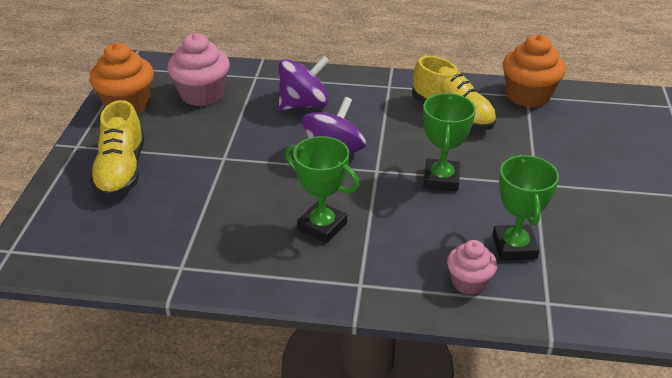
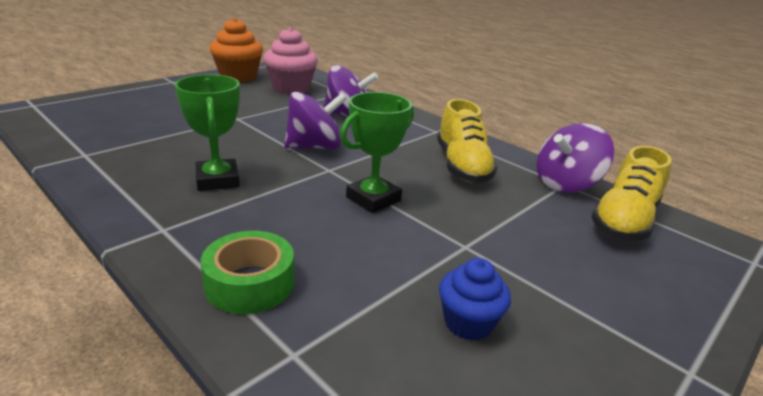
camera: 35 degrees right, 10 degrees down
(121, 171) = (167, 99): yellow shoe -> yellow shoe (624, 221)
(469, 282) = (250, 283): pink cupcake -> green tape
(514, 247) = (349, 282): green trophy -> none
(528, 96) = (566, 184): orange cupcake -> purple spinning top
(595, 232) = (468, 323): none -> blue cupcake

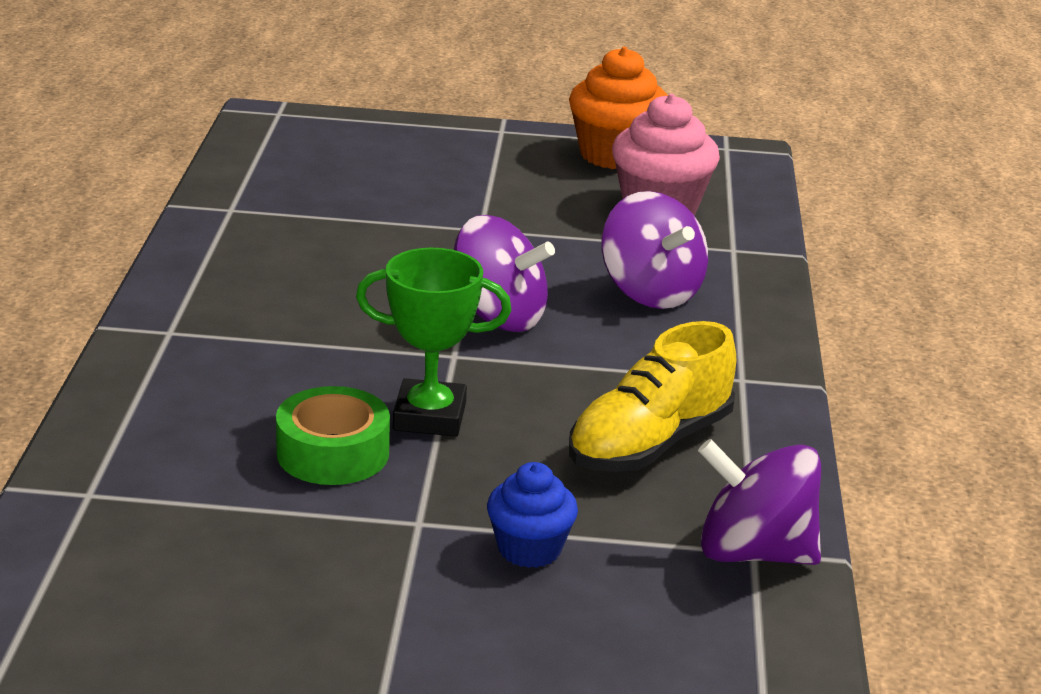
camera: 50 degrees right, 0 degrees up
(217, 180) = (305, 304): green trophy -> none
(250, 283) = (153, 422): green tape -> green tape (333, 453)
(468, 323) = (262, 573): blue cupcake -> blue cupcake (529, 549)
(624, 221) = (708, 635): yellow shoe -> none

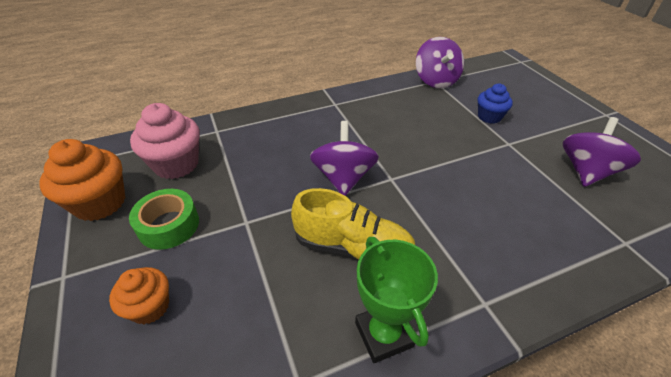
camera: 115 degrees left, 15 degrees up
(333, 453) = (501, 182): green tape -> green tape (169, 225)
(407, 162) = (150, 307): none -> orange cupcake
(429, 416) = (445, 166): green trophy -> green trophy (384, 334)
(649, 444) = (401, 111): yellow shoe -> yellow shoe (353, 248)
(650, 292) = (280, 142): purple spinning top -> purple spinning top (586, 171)

